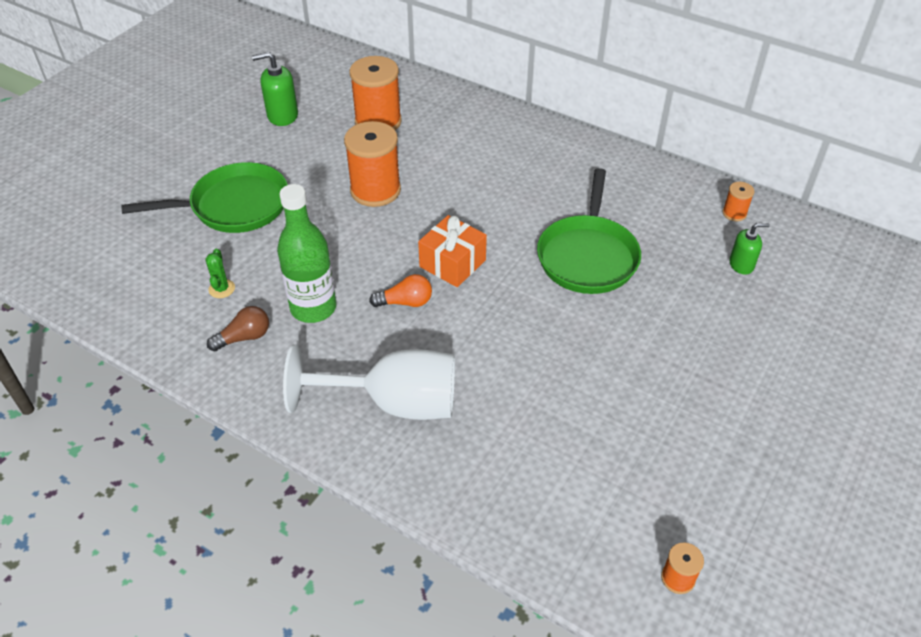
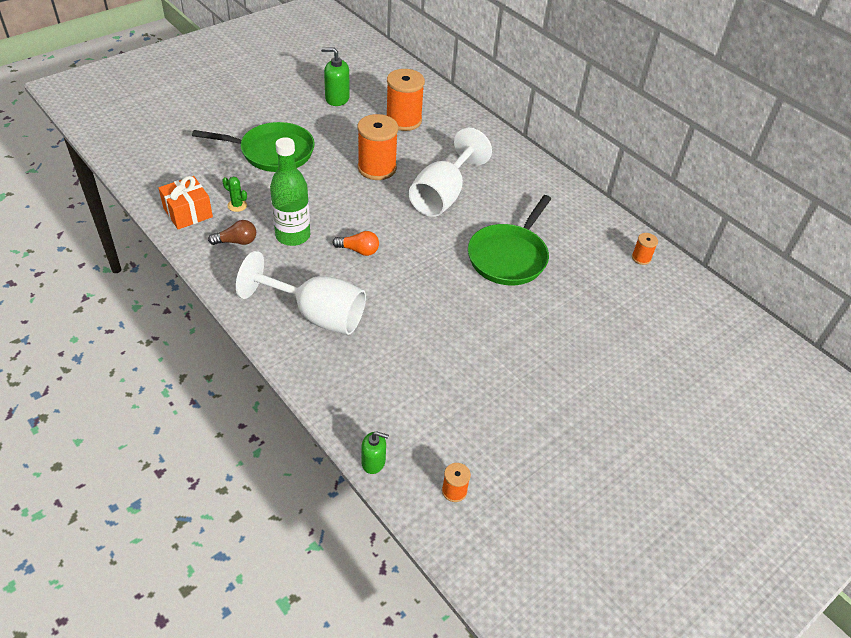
camera: 15 degrees right, 0 degrees up
(221, 289) = (237, 205): green cactus -> green cactus turned 75 degrees counterclockwise
(452, 263) = (406, 233): orange gift -> orange gift (188, 212)
(472, 203) = (442, 195): none -> white goblet
(741, 264) = (625, 296): green soap dispenser -> green soap dispenser (373, 462)

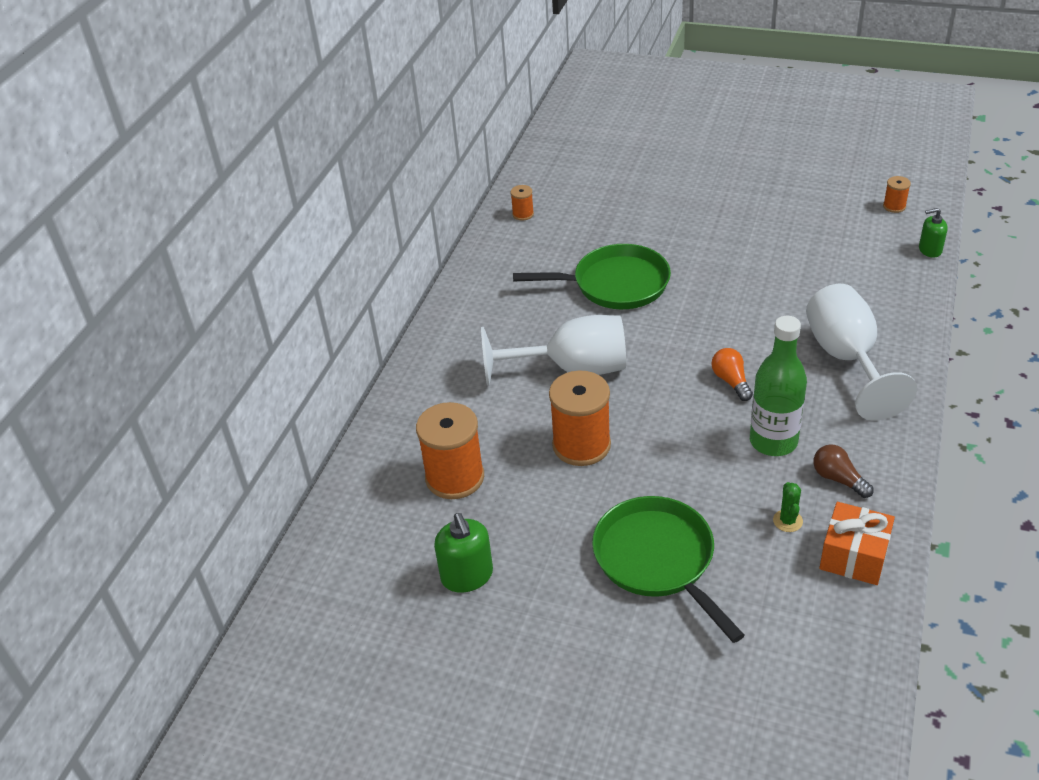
camera: 115 degrees left, 5 degrees down
(373, 462) = (930, 250): green soap dispenser -> green soap dispenser turned 75 degrees counterclockwise

